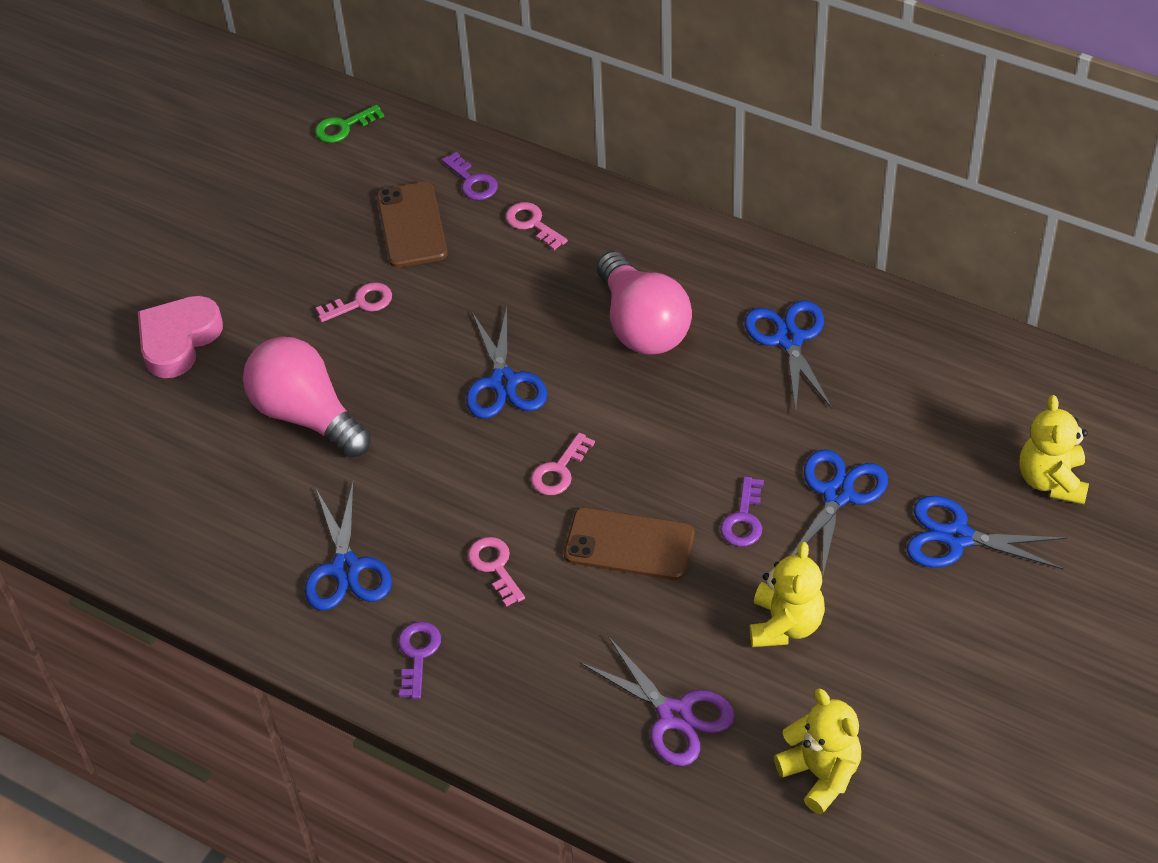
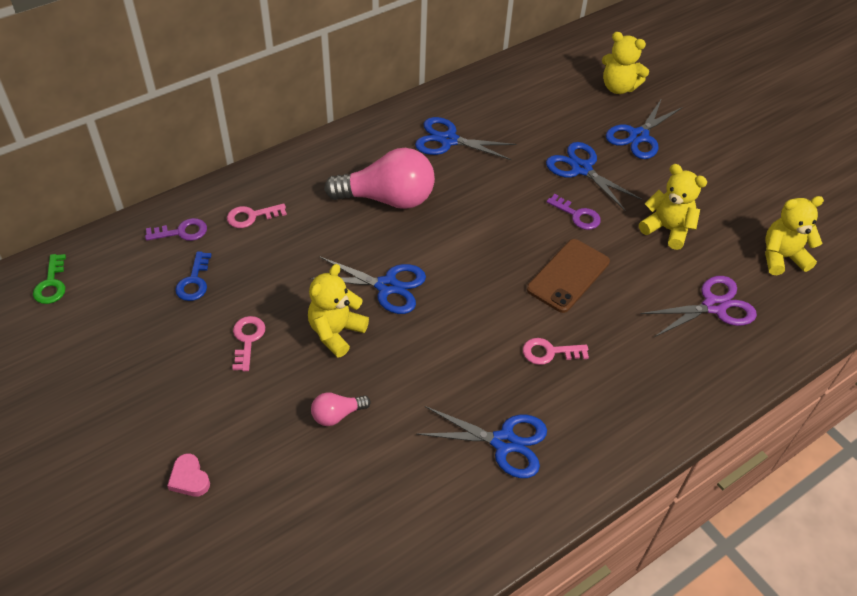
camera: 70 degrees left, 0 degrees up
(178, 340) = (189, 478): pink heart -> pink heart, size x0.51
(307, 415) = (337, 415): pink light bulb -> pink light bulb, size x0.46
(411, 225) = (194, 281): brown phone -> blue key
(412, 368) = (336, 332): none -> yellow teddy bear
(418, 654) = (605, 425): purple key -> none
(559, 470) = (485, 287): pink key -> none

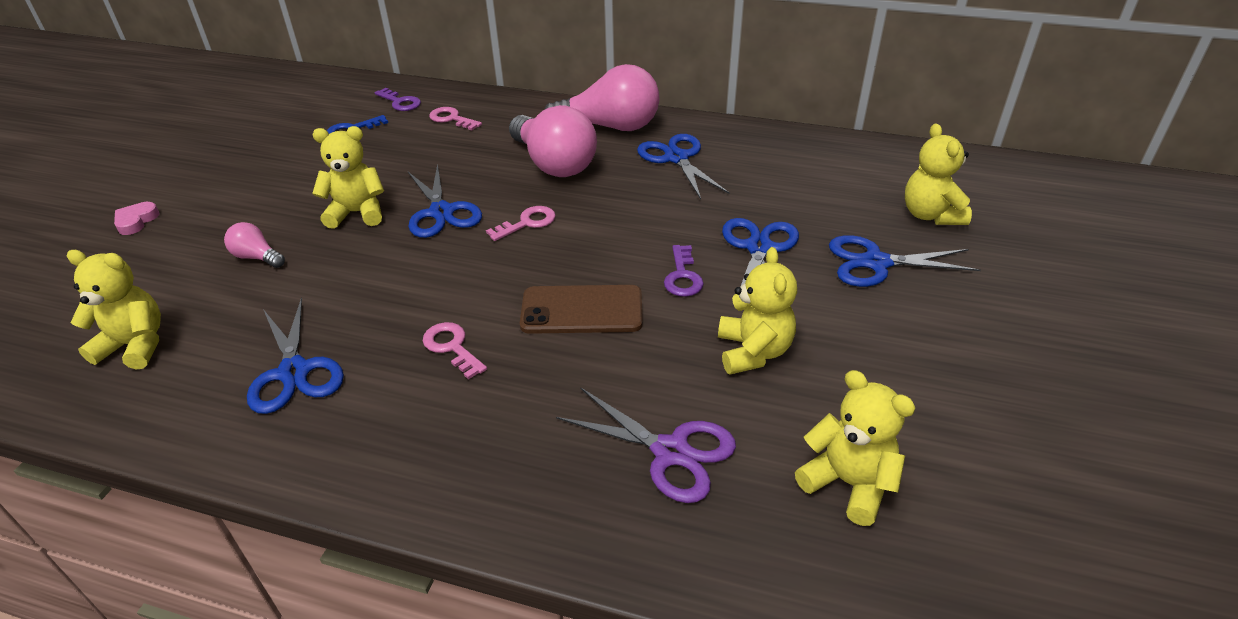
camera: 55 degrees right, 10 degrees down
(51, 284) = (295, 86): green key -> none
(247, 339) = (310, 178): pink key -> pink key (527, 223)
(370, 145) = (610, 127): none -> pink light bulb
(387, 526) = (135, 345): none -> yellow teddy bear

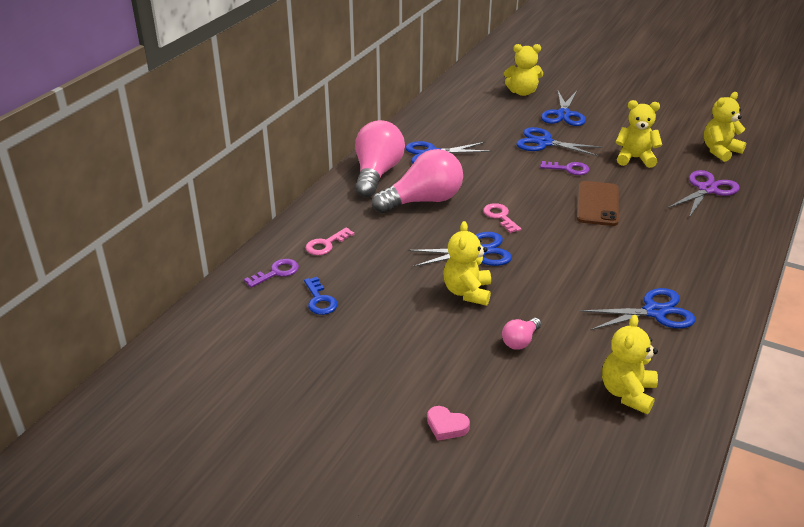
camera: 80 degrees left, 5 degrees down
(452, 347) = (630, 250): pink key -> none

